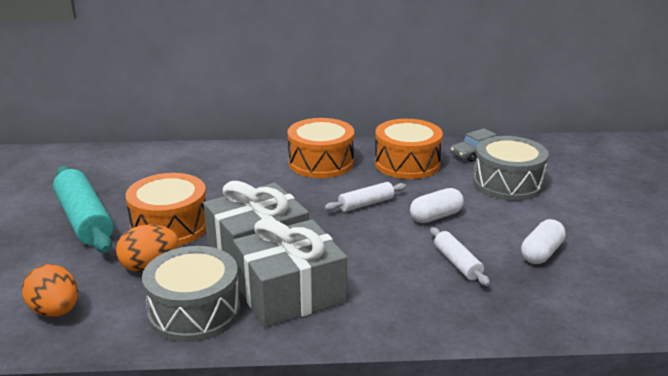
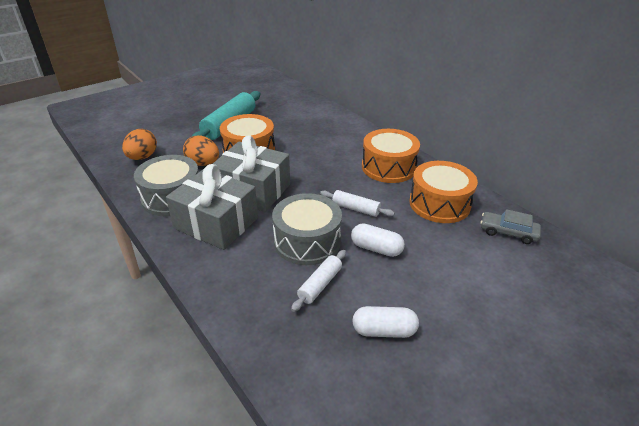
camera: 55 degrees right, 10 degrees up
(507, 183) = (480, 269): grey drum -> grey drum (307, 241)

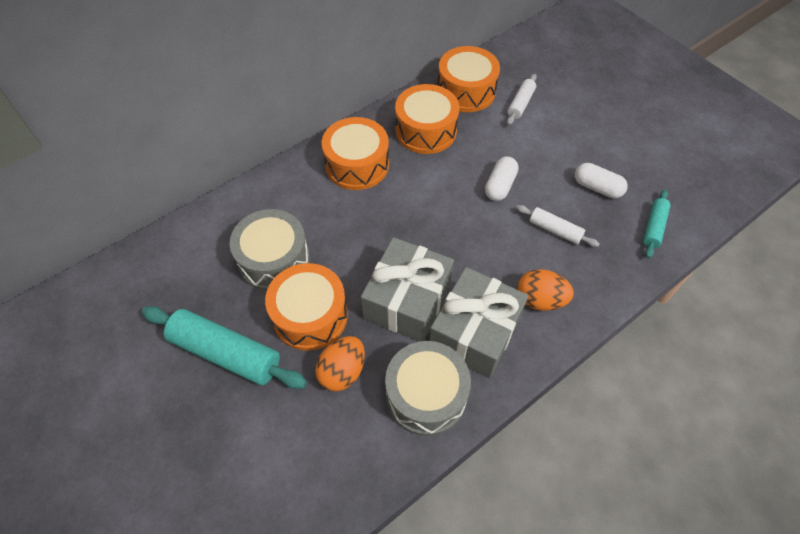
camera: 90 degrees left, 20 degrees up
(142, 157) = (320, 468): orange egg -> orange egg (540, 300)
(307, 241) = (496, 241): grey drum -> grey drum (274, 260)
(323, 381) = (653, 227): none -> turquoise rolling pin
(355, 209) = (438, 199): white rolling pin -> white rolling pin (520, 104)
(384, 331) = (597, 187): white capsule -> white capsule turned 60 degrees counterclockwise
(508, 232) = (466, 91): grey car -> orange drum

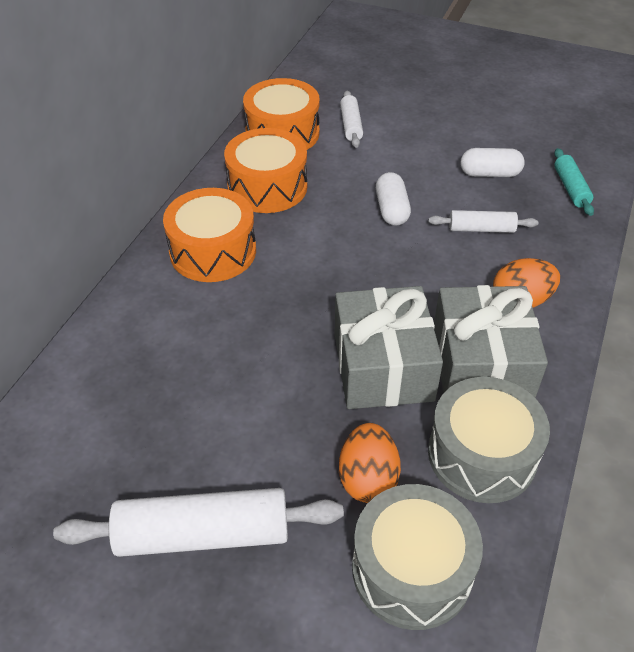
camera: 30 degrees left, 10 degrees down
(226, 353) = (203, 534): turquoise rolling pin -> white rolling pin
(274, 260) = (186, 396): grey drum -> grey drum (412, 569)
(310, 316) = (280, 437): orange drum -> none

